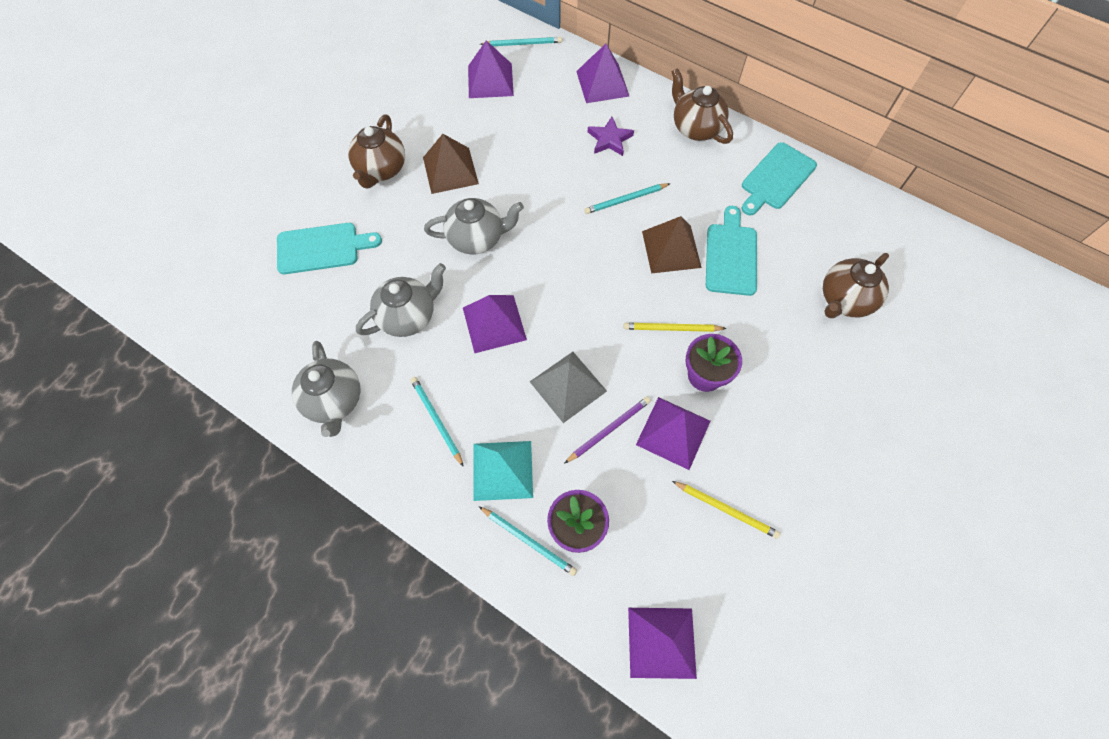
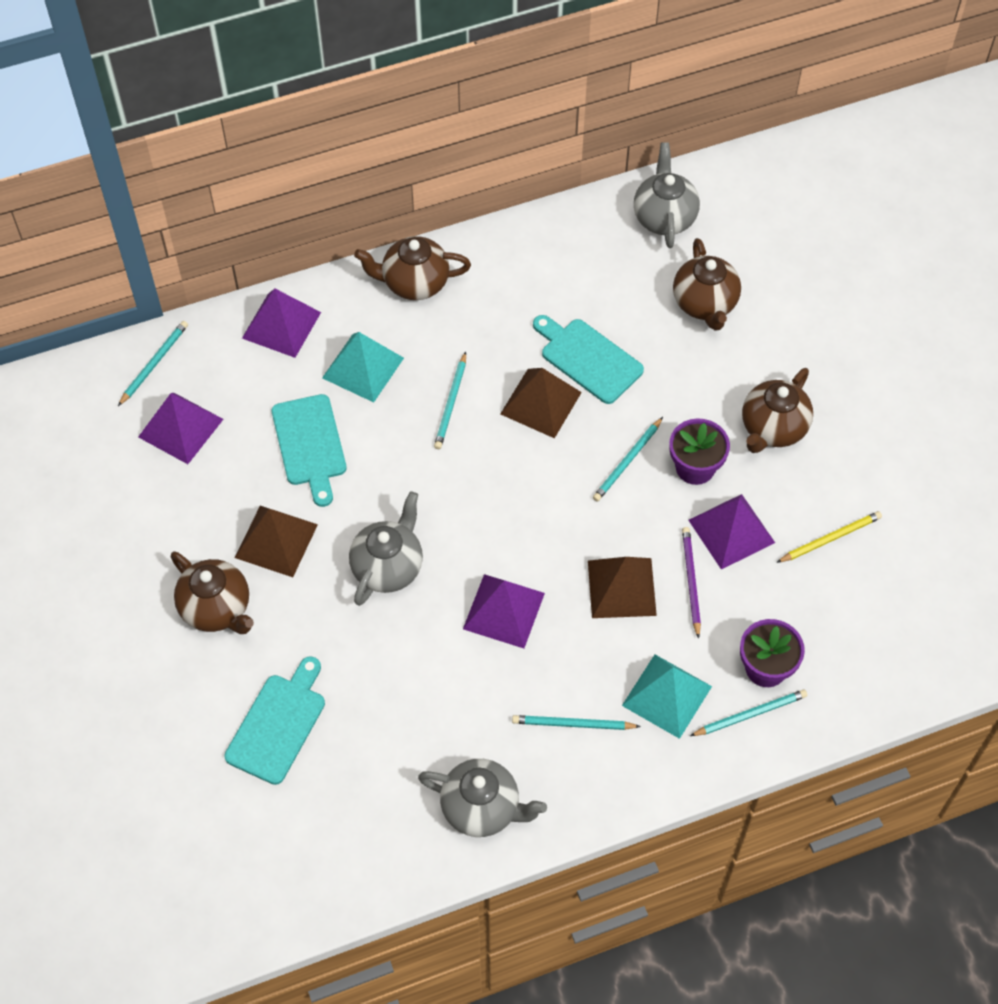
camera: 55 degrees left, 5 degrees down
(408, 316) = (434, 685): grey teapot -> grey teapot (664, 217)
(568, 386) = (621, 587): grey pyramid -> brown pyramid
(609, 139) = (363, 367): purple star -> turquoise pyramid
(661, 642) = (907, 664): purple pyramid -> none
(672, 329) = (628, 461): yellow pencil -> turquoise pencil
(776, 178) = (532, 259): turquoise cutting board -> turquoise cutting board (310, 445)
(784, 409) = (773, 428): none -> brown teapot

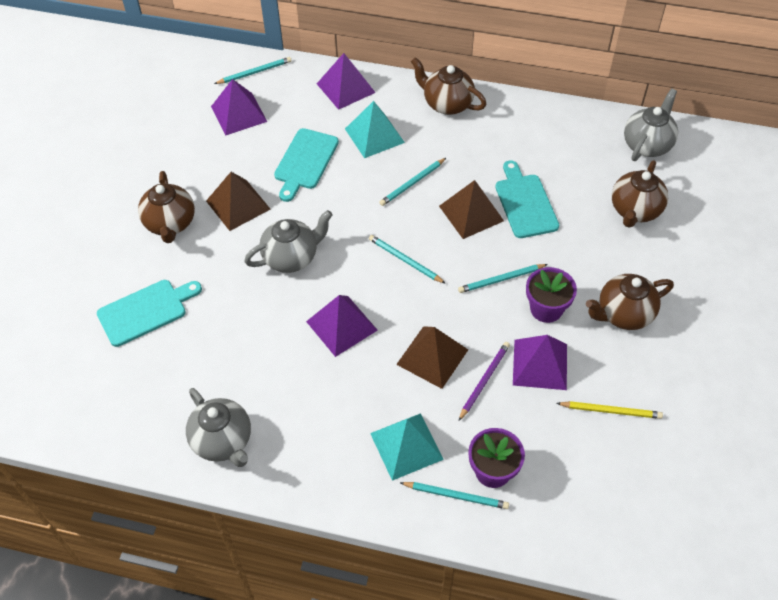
camera: 35 degrees right, 5 degrees down
(573, 724) = (327, 425): turquoise pencil -> turquoise pencil (405, 260)

